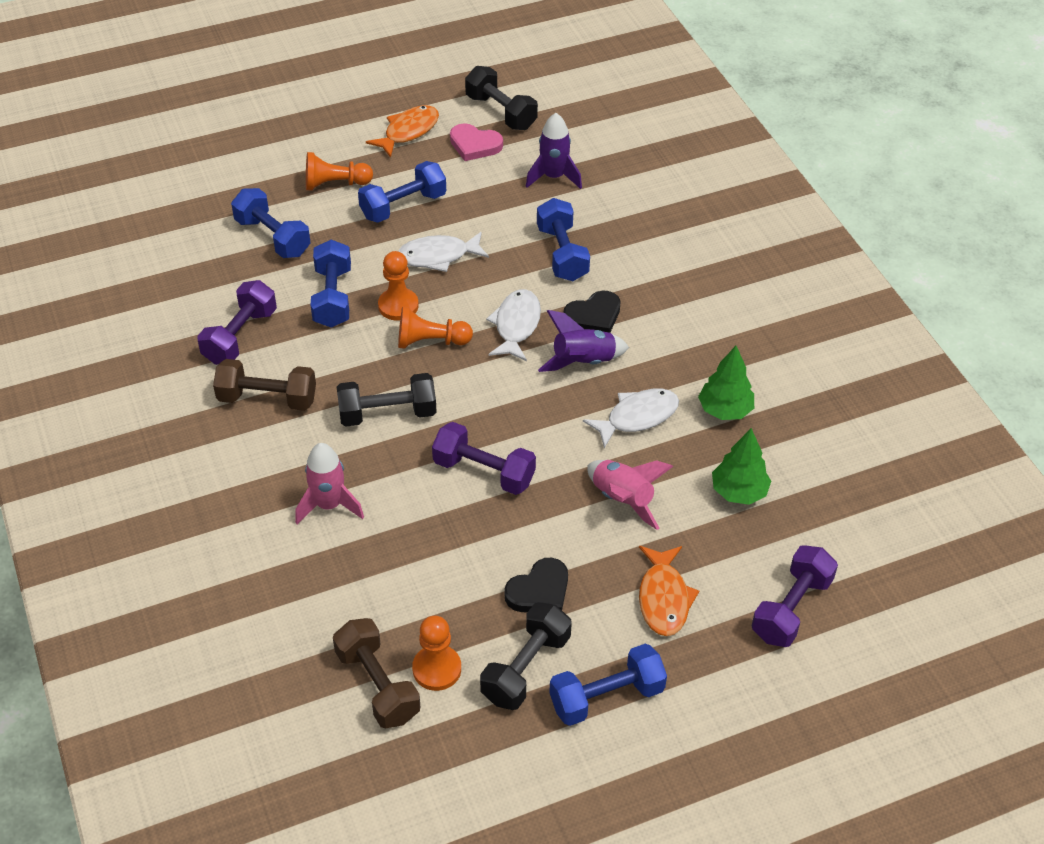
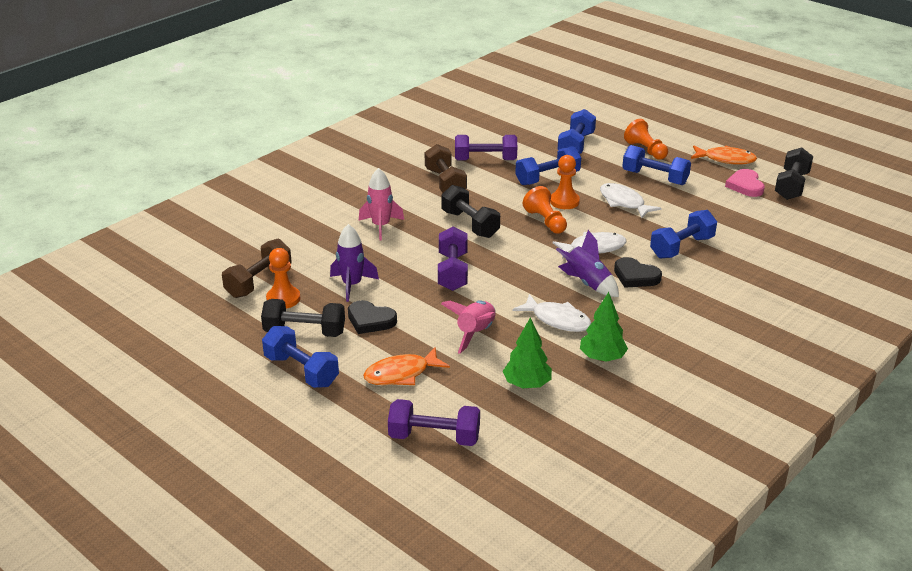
camera: 65 degrees right, 15 degrees down
(553, 177) = (754, 223): purple rocket -> purple rocket (352, 285)

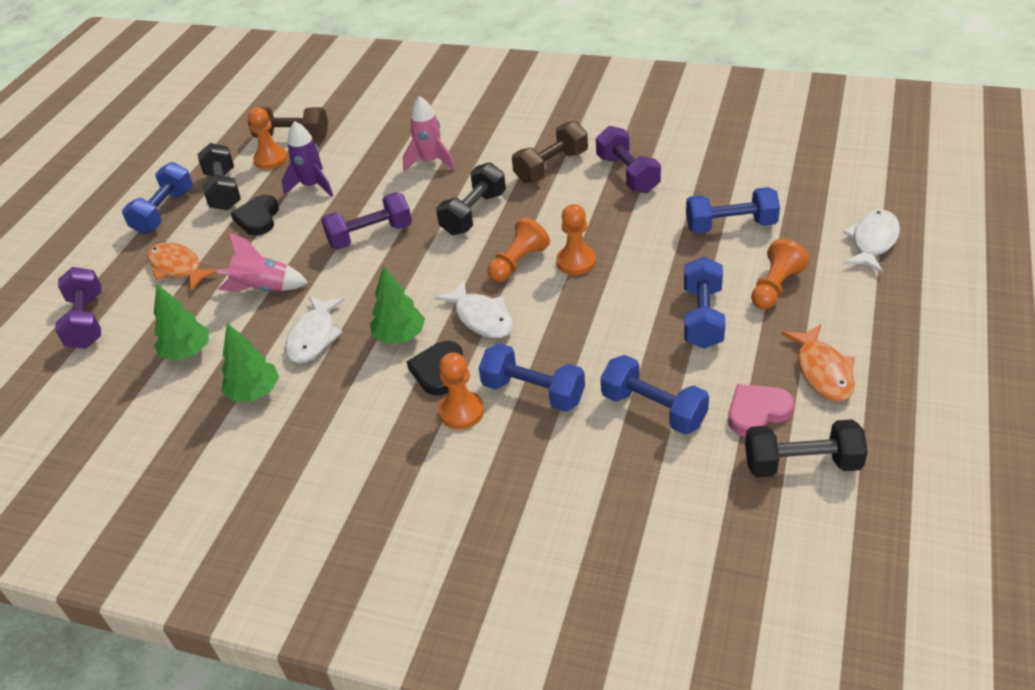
camera: 70 degrees right, 10 degrees up
(547, 178) = (623, 231): blue dumbbell -> blue dumbbell (653, 409)
(587, 283) = (399, 336): purple rocket -> green tree
(623, 202) = (612, 309): white fish -> white fish (872, 241)
(682, 276) = (461, 412): none -> orange pawn

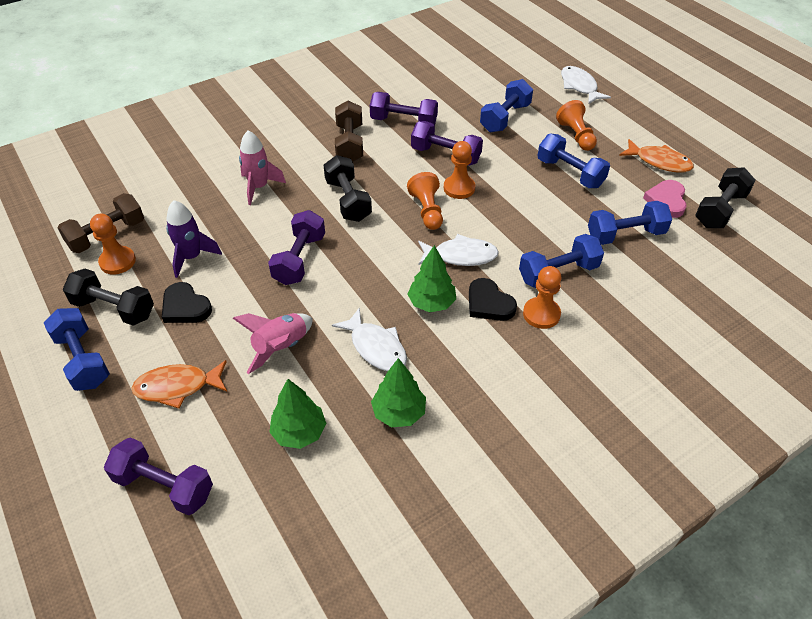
camera: 55 degrees left, 5 degrees up
(614, 226) = (445, 155): none -> purple dumbbell

